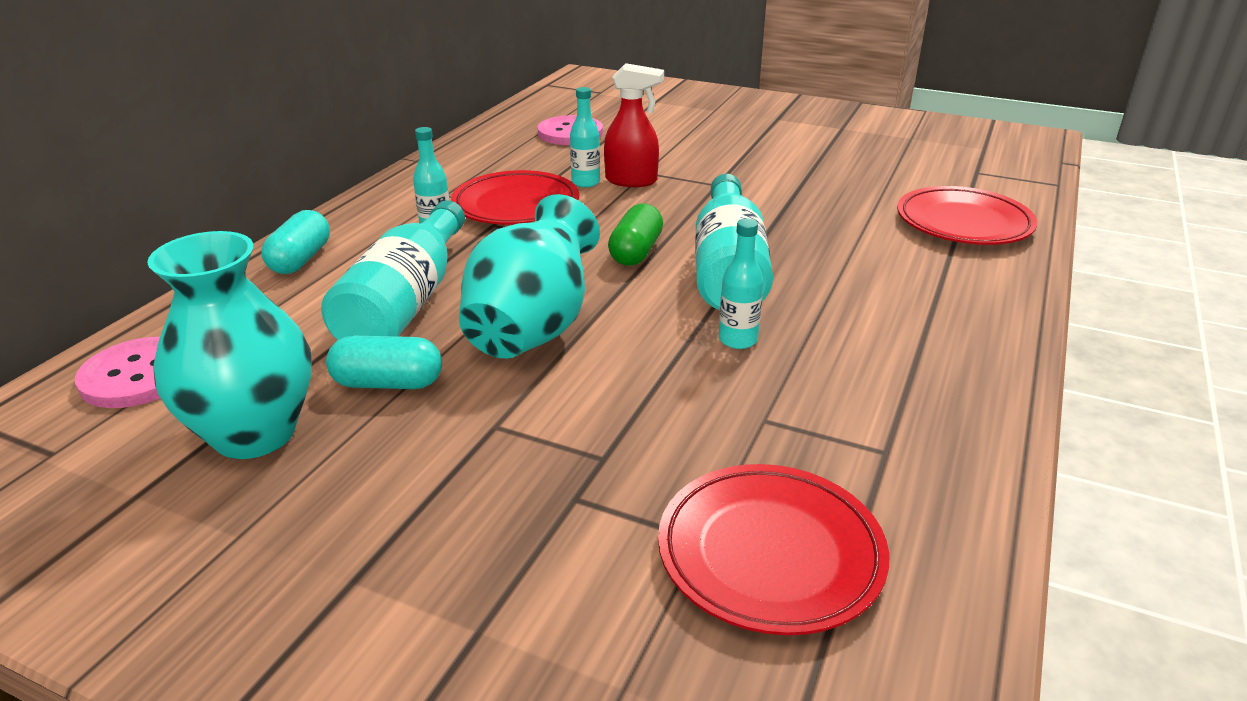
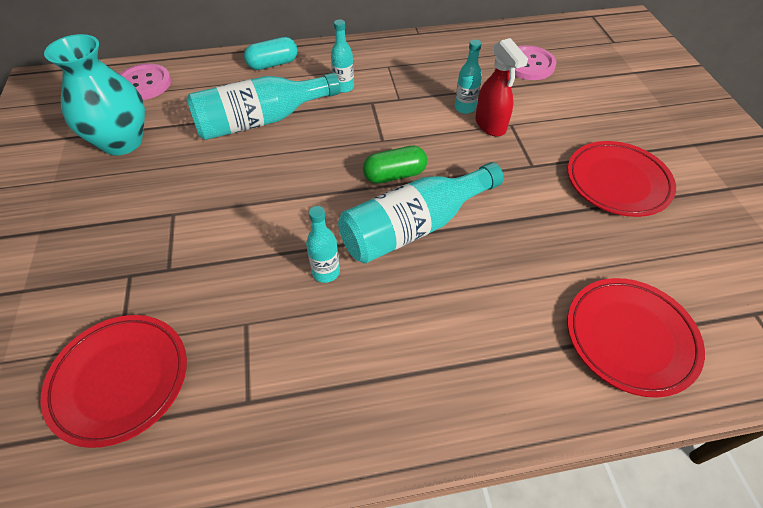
camera: 55 degrees right, 20 degrees up
(388, 383) = (185, 157): turquoise capsule -> none
(516, 205) = (403, 98): red plate -> red plate (617, 182)
(532, 330) = (270, 179): turquoise vase -> none

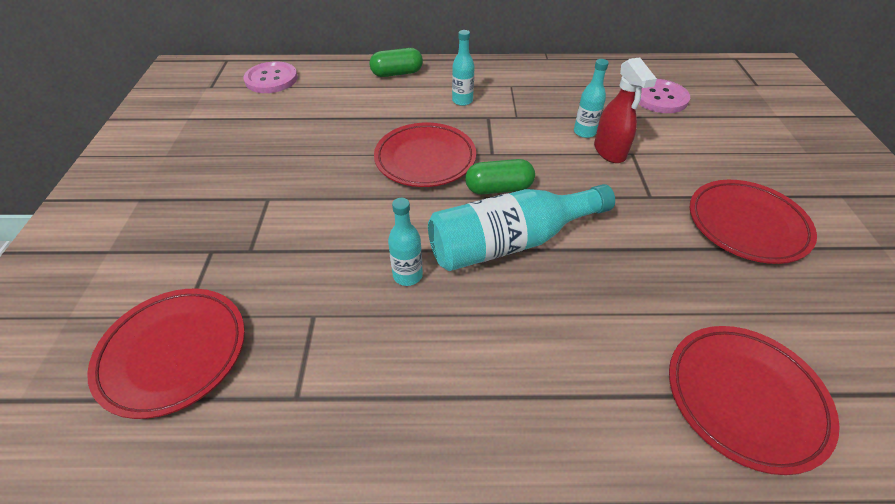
camera: 10 degrees right, 5 degrees down
(122, 142) = (238, 128): turquoise vase -> none
(261, 121) = (374, 123): turquoise bottle -> none
(273, 64) = (397, 73): turquoise capsule -> green capsule
(319, 153) = (425, 159): none -> red plate

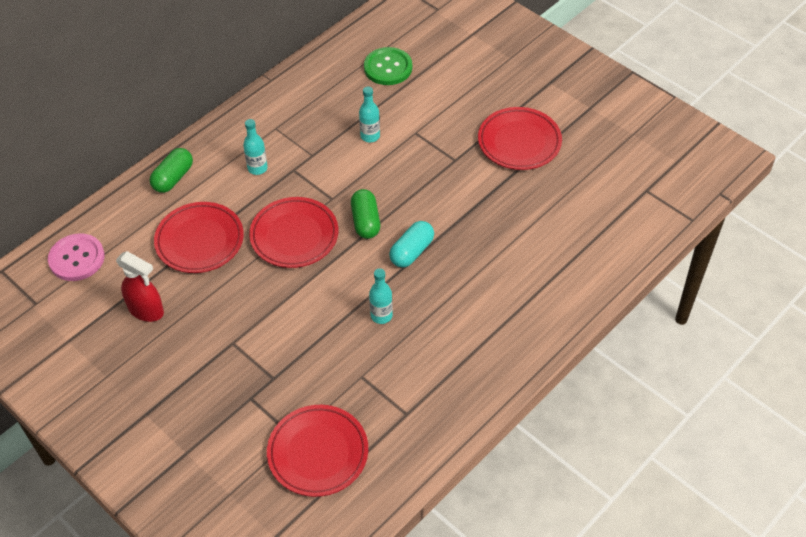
camera: 45 degrees left, 5 degrees up
(499, 188) = (365, 221): green capsule -> green capsule turned 45 degrees counterclockwise
(510, 242) = (412, 251): turquoise bottle -> turquoise capsule
(609, 152) = (401, 141): red spray bottle -> red spray bottle (146, 310)
(660, 98) = (388, 68): pink button -> green button
(744, 398) = (589, 246): red plate -> red plate (200, 241)

